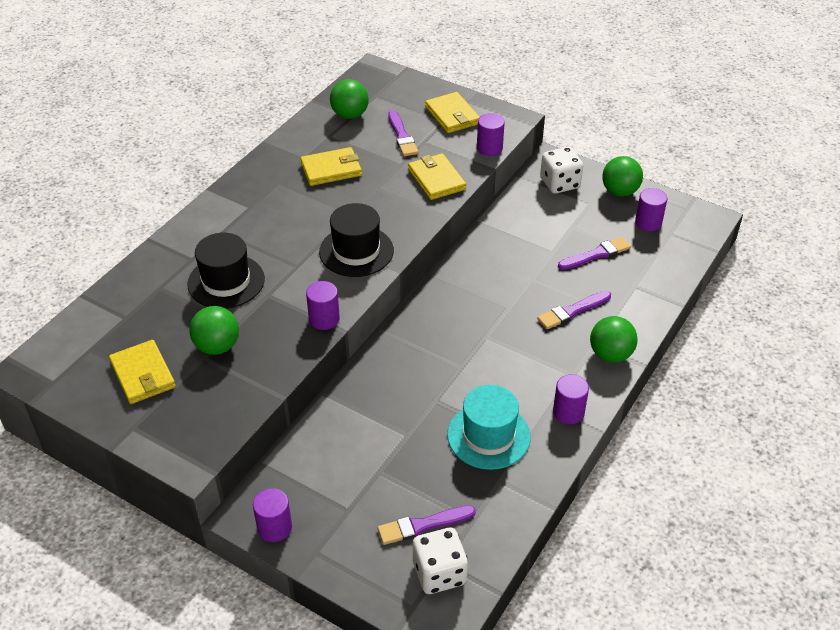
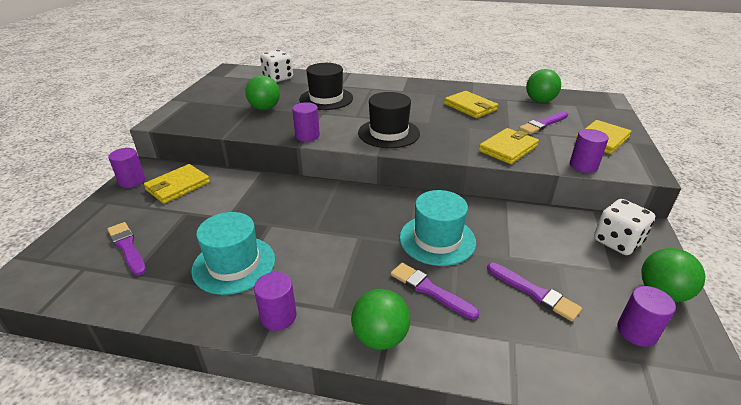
camera: 70 degrees right, 10 degrees down
(143, 374) = (233, 94): yellow wallet -> yellow wallet (178, 186)
(439, 573) = (72, 268): white dice -> white dice (278, 78)
(512, 285) = (437, 239): none -> turquoise hat

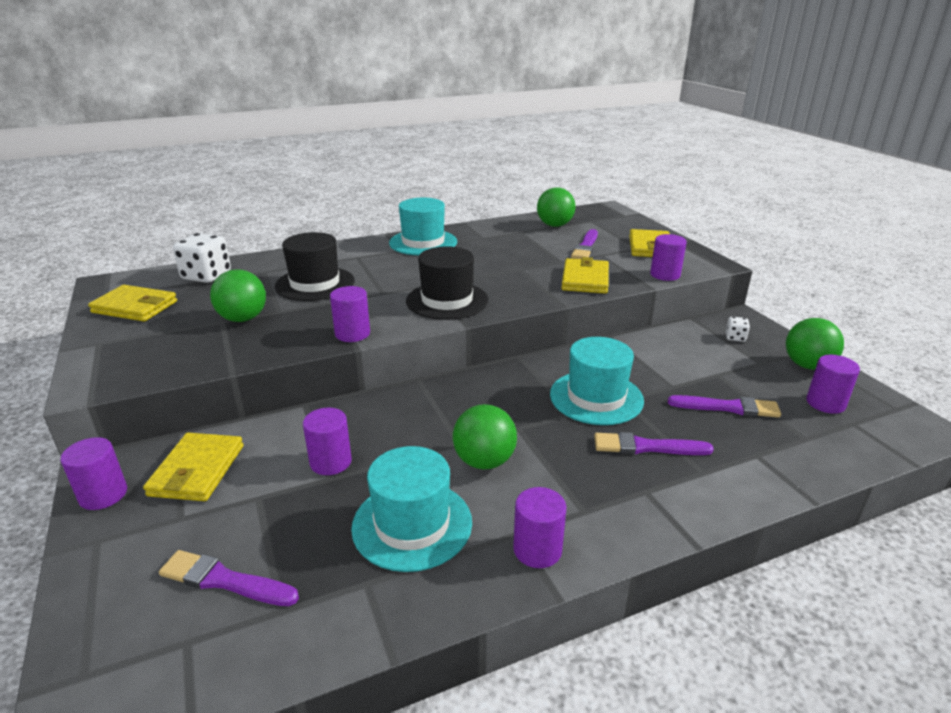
camera: 35 degrees left, 5 degrees down
(237, 209) = (330, 462): none -> purple cylinder
(380, 337) = (657, 512): green ball -> green ball (484, 461)
(424, 89) = (423, 242): none -> turquoise hat
(470, 107) = (496, 248): yellow wallet -> yellow wallet (135, 307)
(617, 242) = (735, 337): white dice -> white dice, size x0.48

